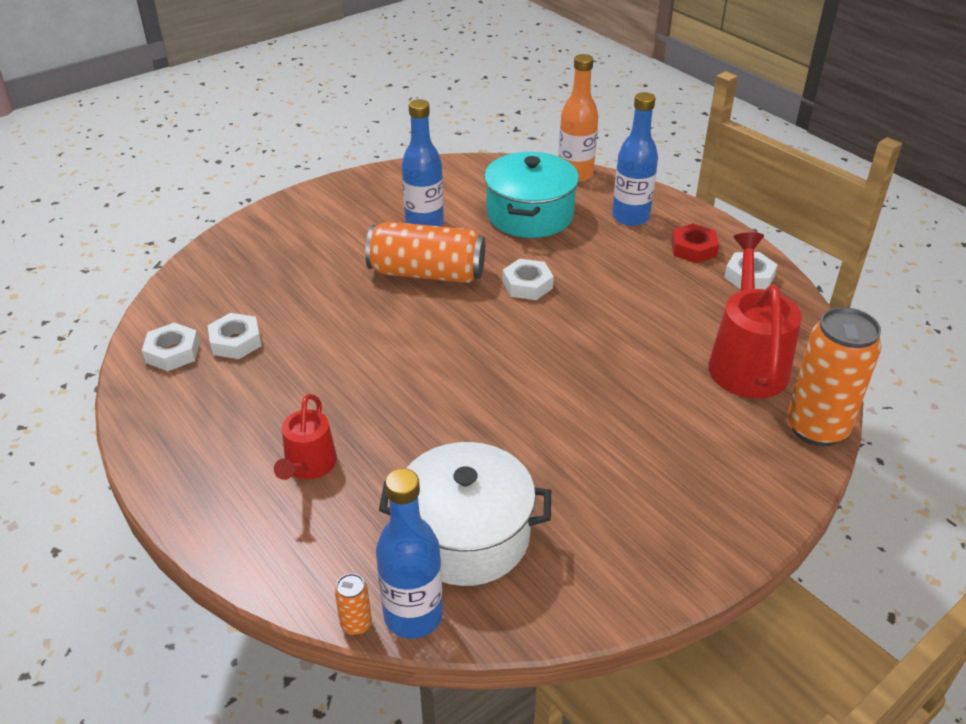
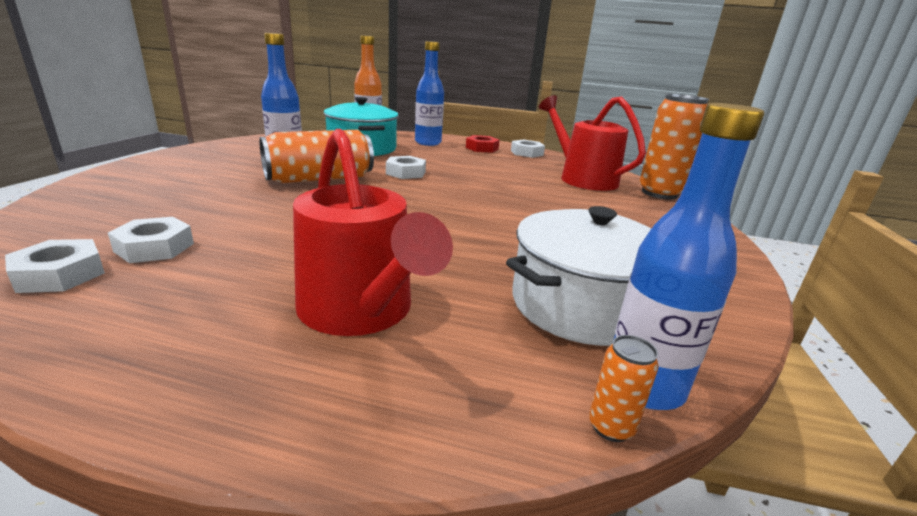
camera: 40 degrees left, 15 degrees down
(308, 466) = (360, 311): red watering can -> red watering can, size x1.72

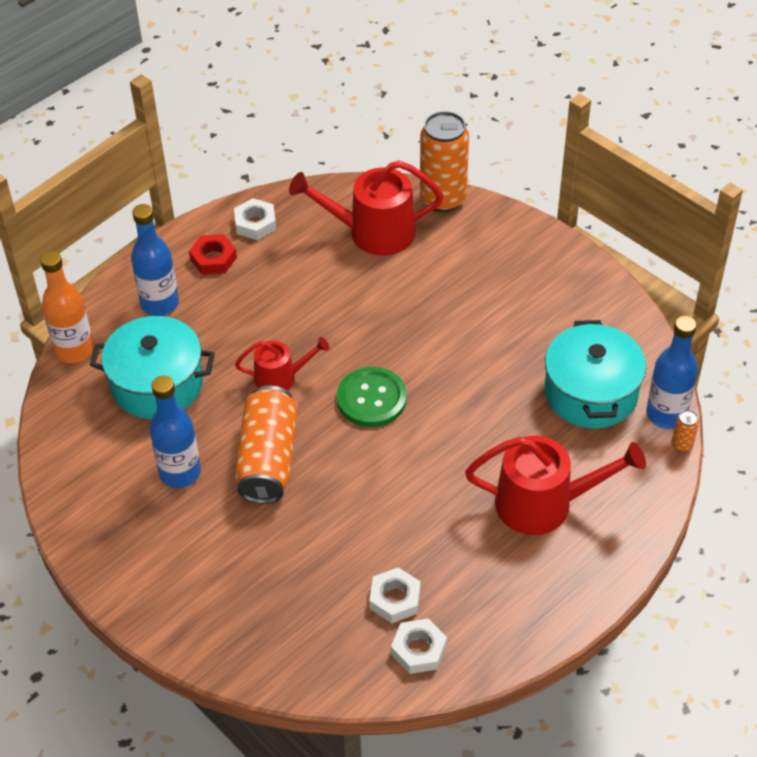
camera: 55 degrees left, 25 degrees up
(406, 173) = (281, 378): white nut -> red watering can
(421, 200) = (371, 399): none -> green button
(581, 305) = (591, 393): white pot -> turquoise pot

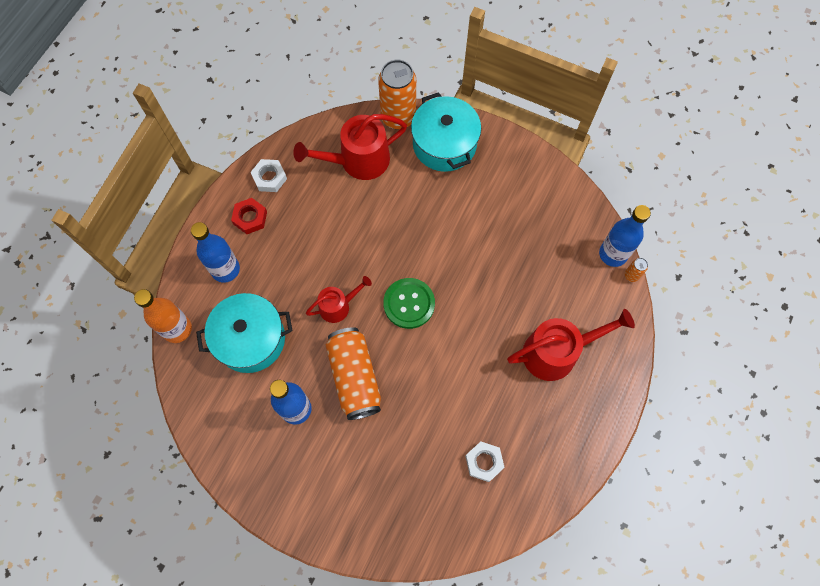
camera: 20 degrees left, 20 degrees up
(418, 650) = (514, 496): white nut -> none
(591, 393) = (557, 252): turquoise pot -> turquoise pot (444, 144)

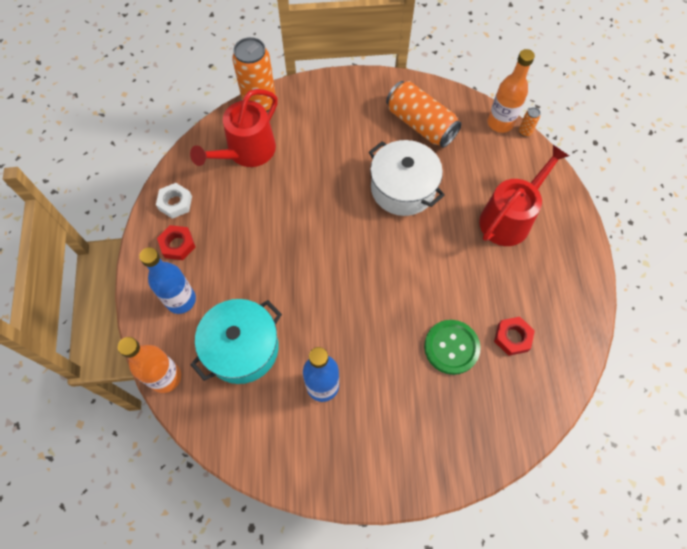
camera: 30 degrees left, 5 degrees down
(338, 306) = (304, 277): red watering can -> none
(354, 377) = (357, 329): orange can -> orange can (420, 124)
(409, 304) = (364, 243): green button -> green button (451, 347)
(444, 144) = (312, 105): turquoise pot -> none
(476, 270) = (403, 188): none -> white pot
(484, 462) = (512, 337): white nut -> red nut
(613, 254) = (500, 123): blue bottle -> orange bottle

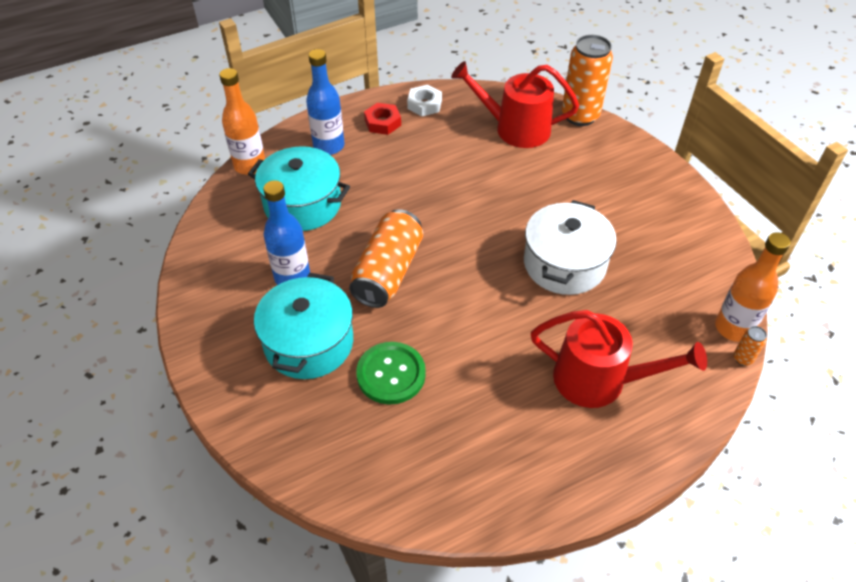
camera: 65 degrees right, 15 degrees down
(397, 396) = (309, 343): none -> turquoise pot
(420, 124) = (663, 251): orange can -> orange can (388, 271)
(512, 337) = (436, 433): red nut -> none

